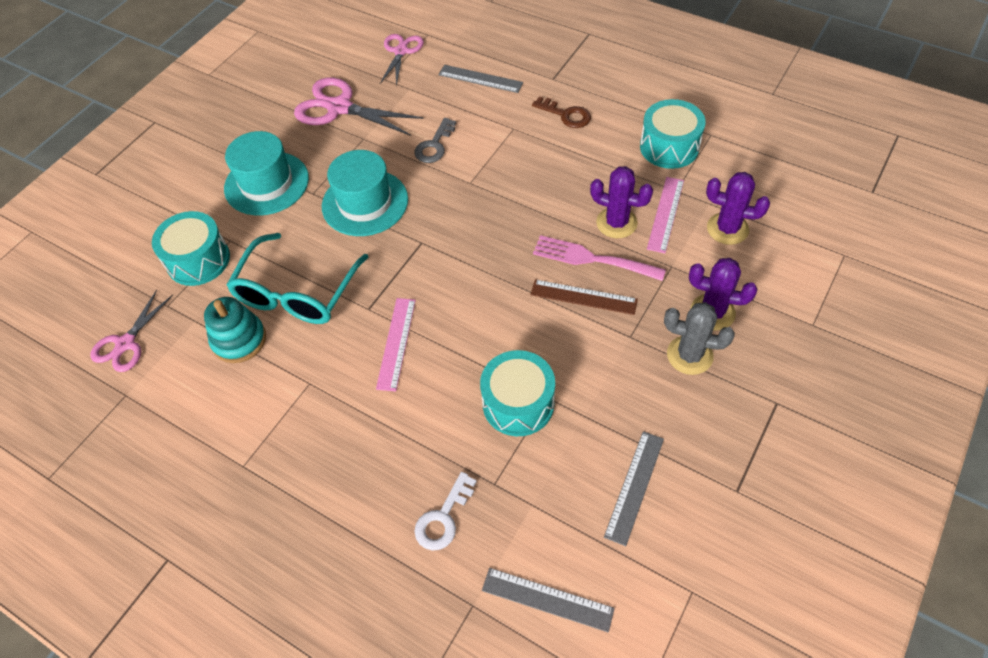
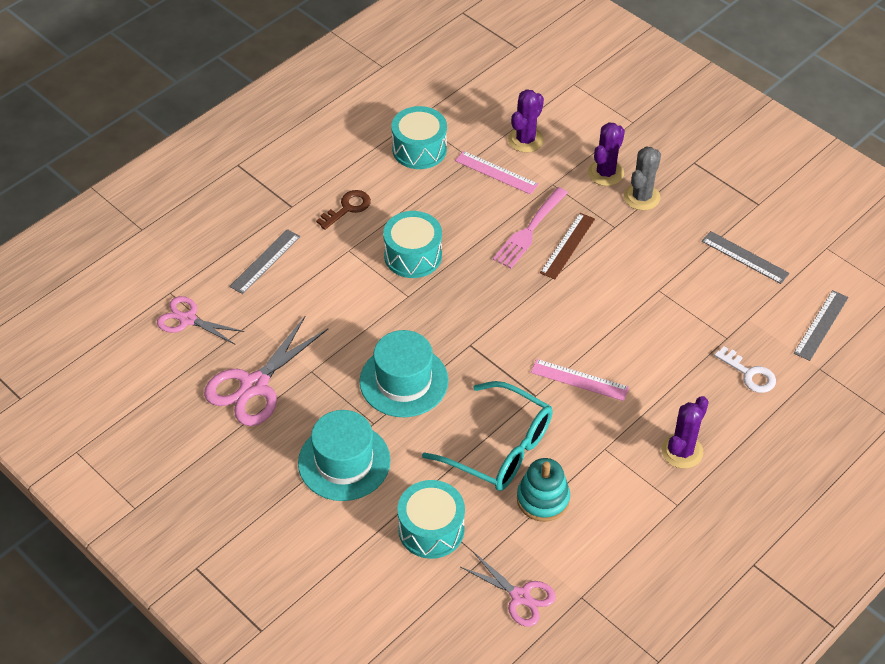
camera: 80 degrees left, 5 degrees down
(434, 145) = (347, 314): grey key -> none
(518, 403) = (659, 309): turquoise drum -> turquoise drum (413, 256)
(616, 223) = (495, 206): purple cactus -> purple cactus (682, 451)

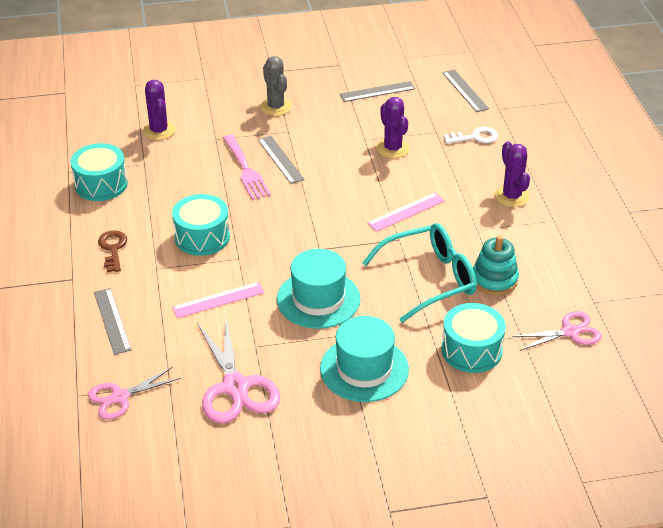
camera: 55 degrees left, 10 degrees down
(496, 172) = (172, 158): pink ruler -> pink ruler (218, 300)
(567, 246) = (280, 159): brown ruler -> grey ruler
(605, 173) = (235, 111): purple cactus -> purple cactus (392, 148)

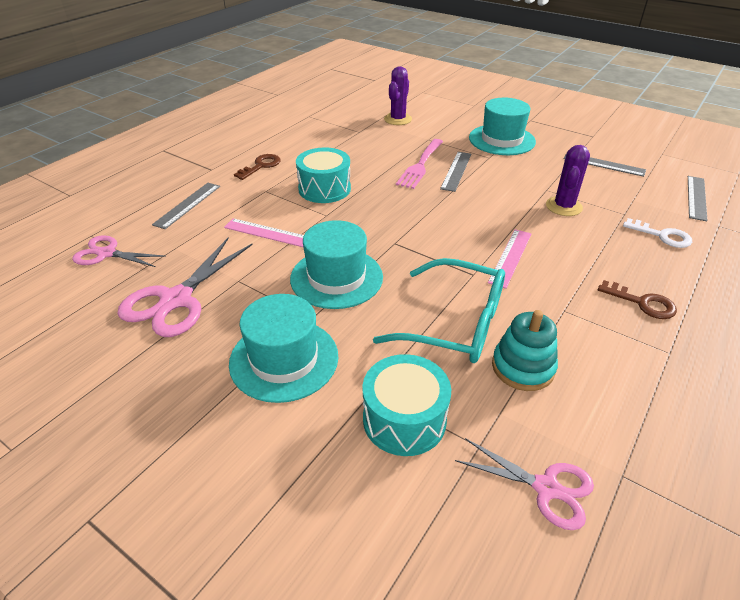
camera: 45 degrees right, 0 degrees up
(101, 184) = (315, 130): turquoise drum -> none
(276, 107) = (501, 140): grey cactus -> turquoise hat
(406, 212) = (510, 257): pink ruler -> pink ruler turned 75 degrees counterclockwise
(511, 196) = (642, 303): purple cactus -> brown key

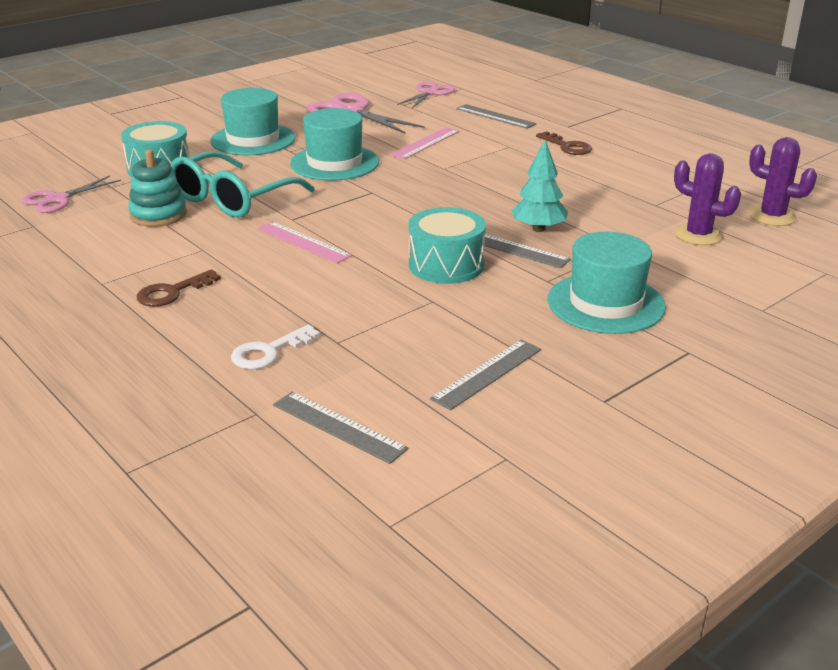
camera: 105 degrees right, 10 degrees down
(324, 189) = (500, 171): turquoise drum -> turquoise drum (446, 265)
(420, 165) = (538, 229): pink fork -> turquoise tree
(563, 206) = (382, 301): purple cactus -> purple cactus (772, 216)

